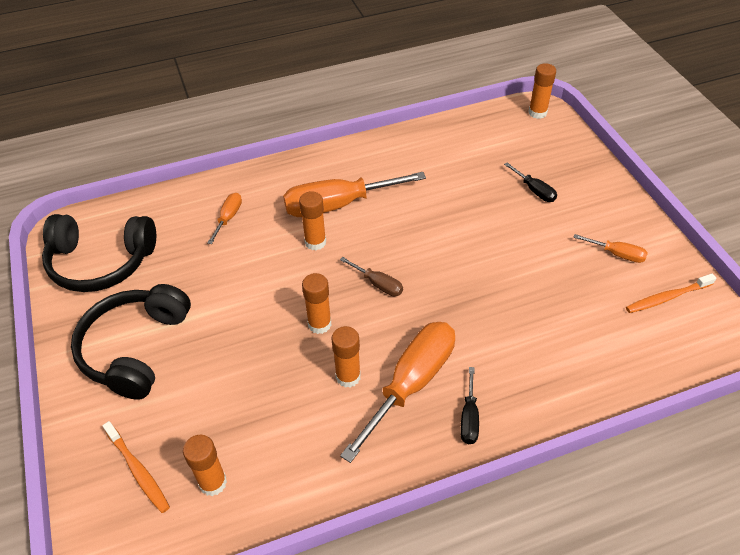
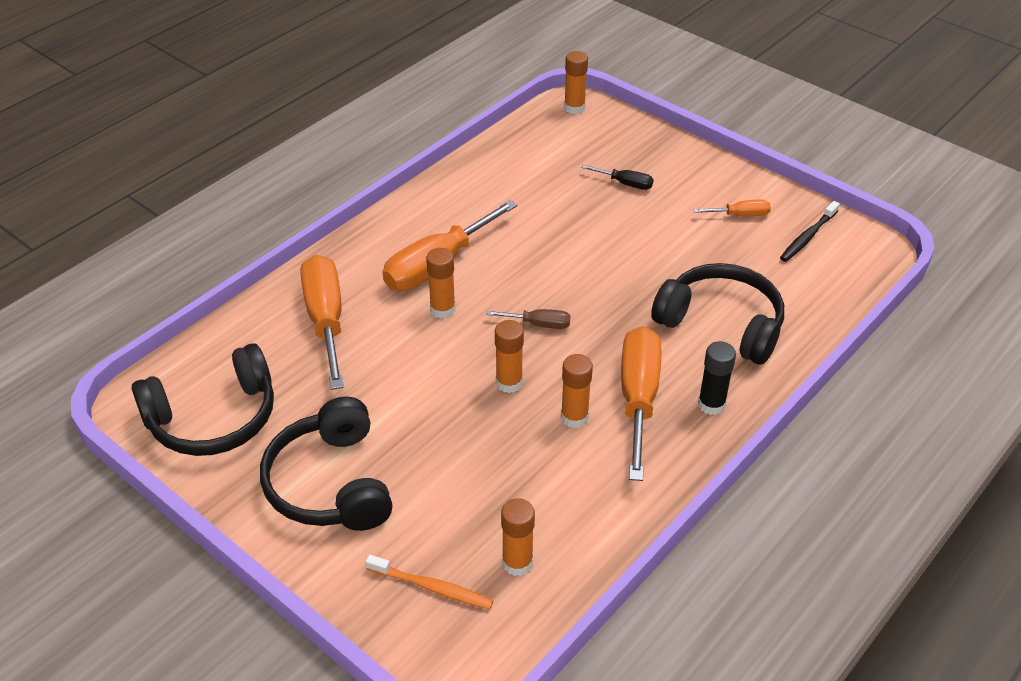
camera: 30 degrees left, 5 degrees down
(228, 218) = (326, 320): orange screwdriver -> orange screwdriver, size x2.12
(469, 418) = (711, 404): black screwdriver -> black glue stick
(530, 347) = (721, 324): none -> black headphones
(667, 297) = (808, 237): orange toothbrush -> black toothbrush

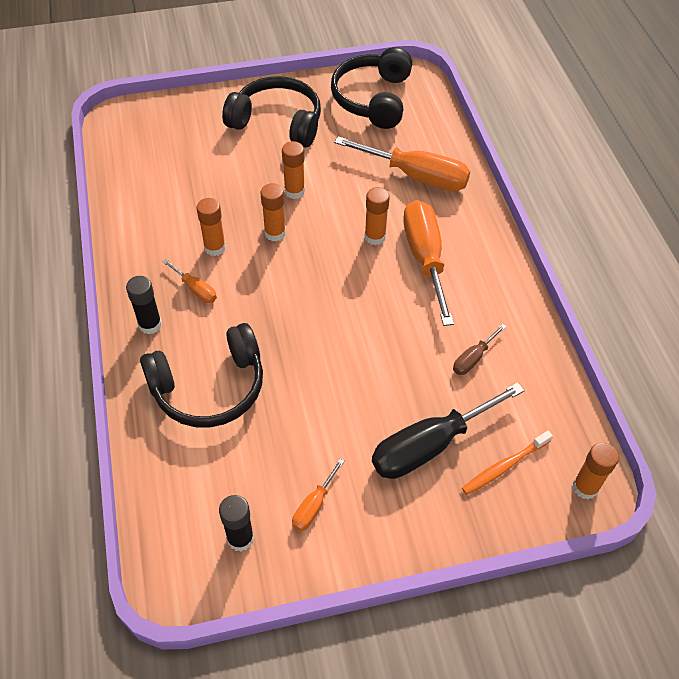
camera: 125 degrees right, 10 degrees up
(432, 587) = (171, 128): orange toothbrush -> orange toothbrush (504, 466)
(517, 563) = (147, 166): orange glue stick -> orange glue stick (294, 191)
(539, 324) = (312, 279): brown screwdriver -> brown screwdriver (473, 358)
(625, 183) = (430, 445): black screwdriver -> black screwdriver, size x2.12
(638, 398) = (195, 289): orange screwdriver -> orange screwdriver, size x0.47
(808, 237) = (240, 538): black toothbrush -> black glue stick

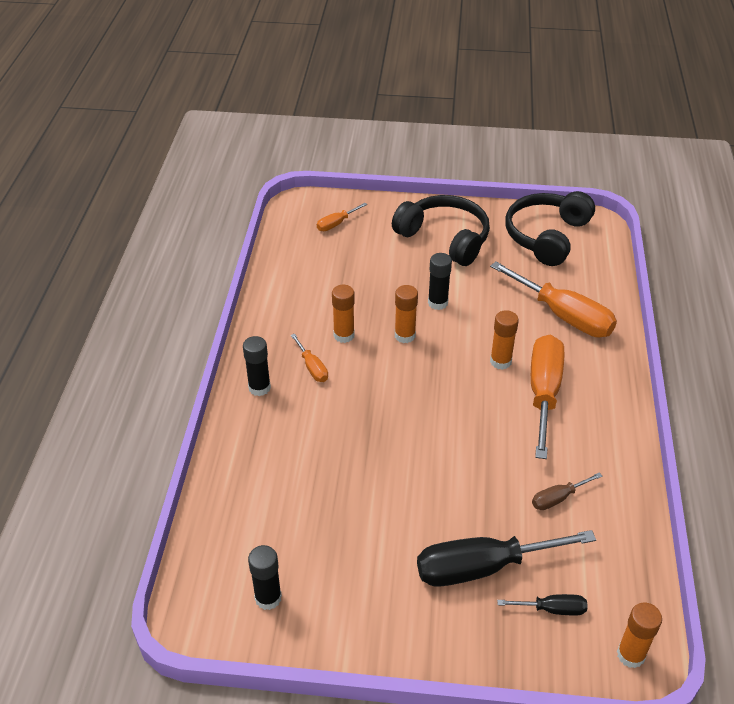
camera: 20 degrees right, 10 degrees down
(209, 387) = (291, 456): black headphones -> none
(294, 191) = (437, 303): orange glue stick -> black glue stick
(313, 506) = (347, 589): orange screwdriver -> orange screwdriver (336, 224)
(504, 466) = (552, 609): orange toothbrush -> black screwdriver

